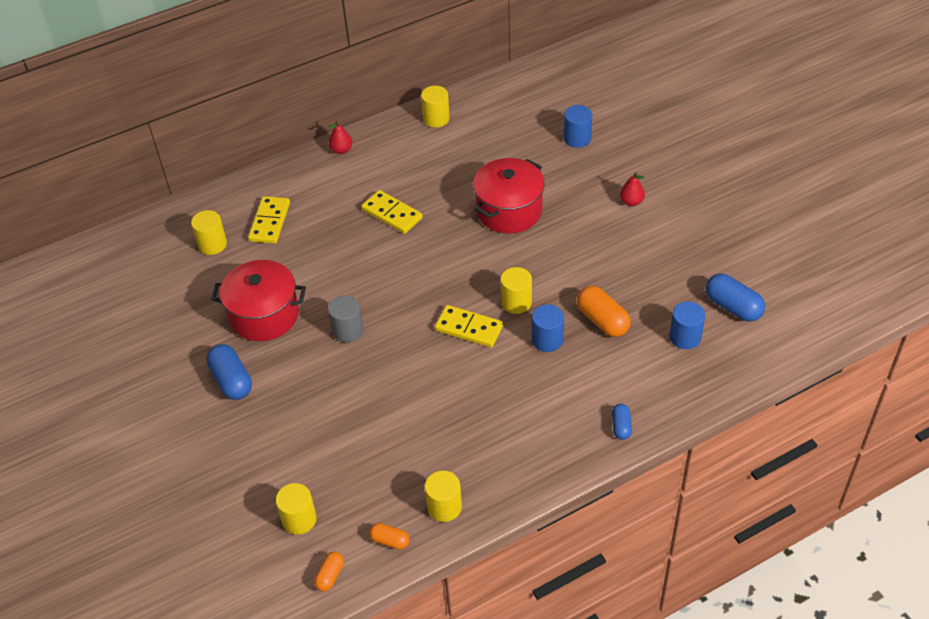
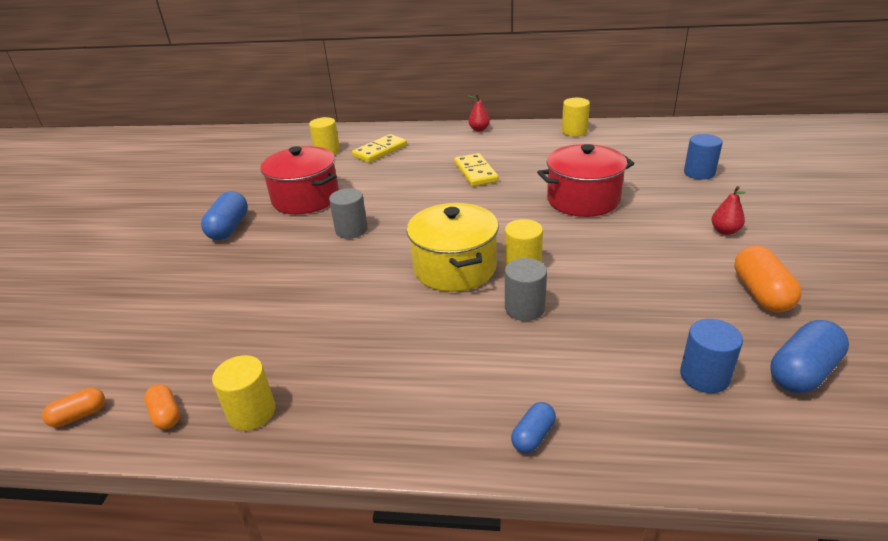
camera: 35 degrees right, 15 degrees down
(299, 519) = (129, 349): yellow cylinder -> none
(469, 328) = (455, 268): yellow domino -> yellow pot
(547, 340) = (524, 308): blue cylinder -> grey cylinder
(602, 320) = (605, 316): orange capsule -> orange capsule (761, 293)
(733, 307) = (802, 372): blue capsule -> blue capsule turned 60 degrees clockwise

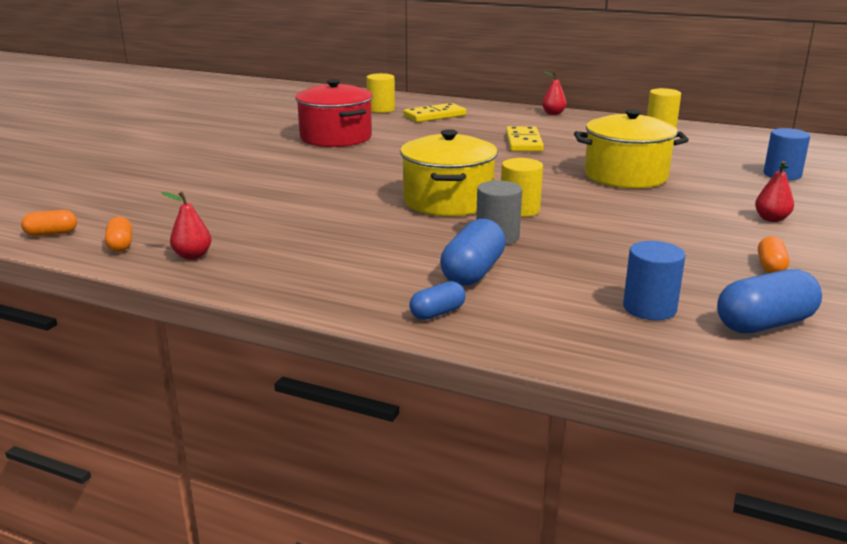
camera: 15 degrees right, 10 degrees down
(229, 228) = (250, 147): blue capsule -> blue capsule (473, 272)
(252, 412) = (192, 256): yellow cylinder -> red pear
(351, 230) = (364, 163): grey cylinder -> none
(583, 200) = (625, 176): red pot -> yellow pot
(761, 293) = (770, 266): orange capsule -> orange capsule, size x0.57

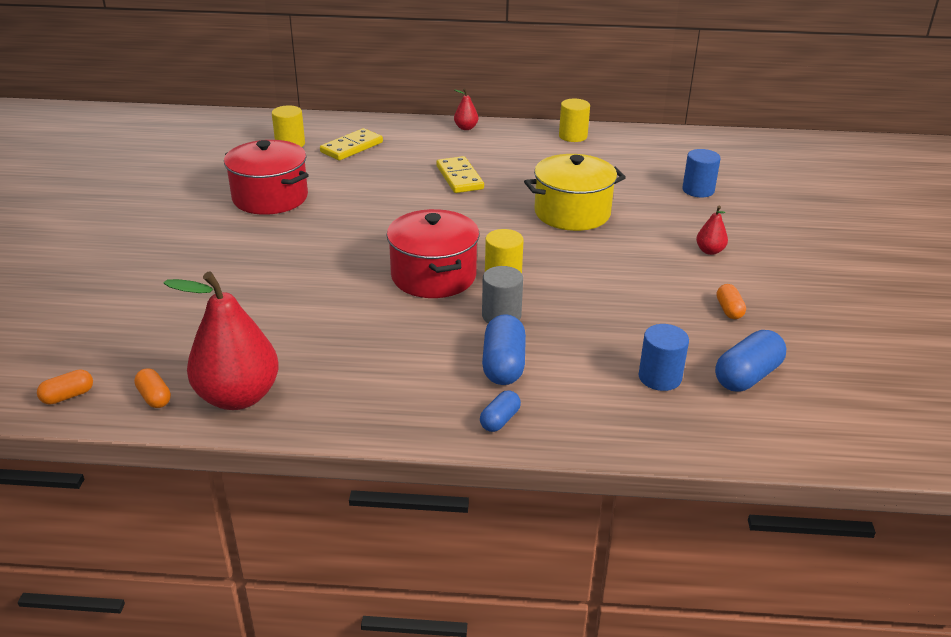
camera: 20 degrees left, 10 degrees up
(192, 256) = (238, 397): red pear -> red pear, size x2.26
(448, 201) = (433, 276): yellow pot -> red pot

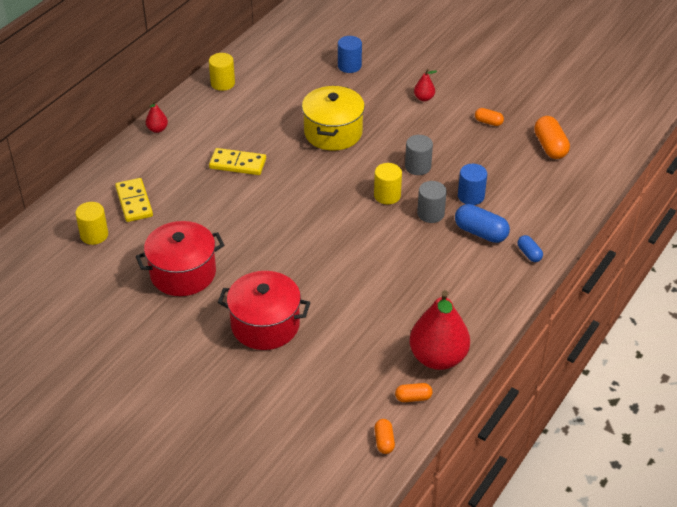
camera: 60 degrees left, 10 degrees up
(433, 276) = (363, 226): red pot -> red pot (265, 325)
(578, 282) = (418, 167): none -> grey cylinder
(659, 377) = (531, 178): blue cylinder -> blue cylinder (471, 196)
(747, 376) = (550, 146): blue capsule -> orange capsule

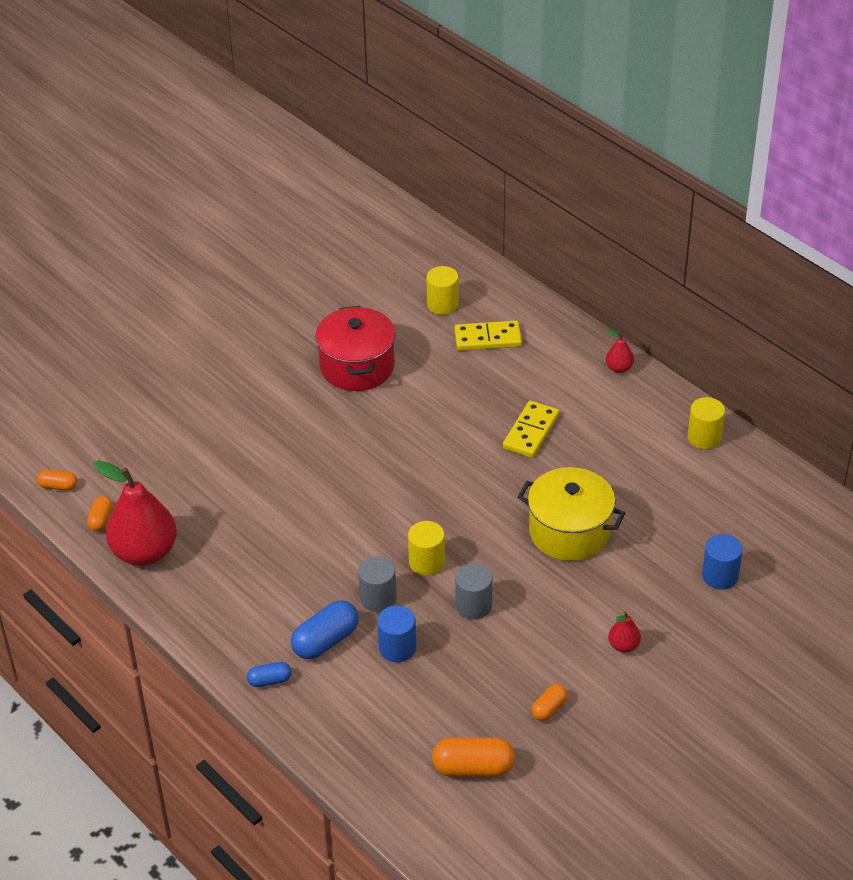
camera: 105 degrees right, 0 degrees up
(265, 325) = (254, 421): red pot -> none

